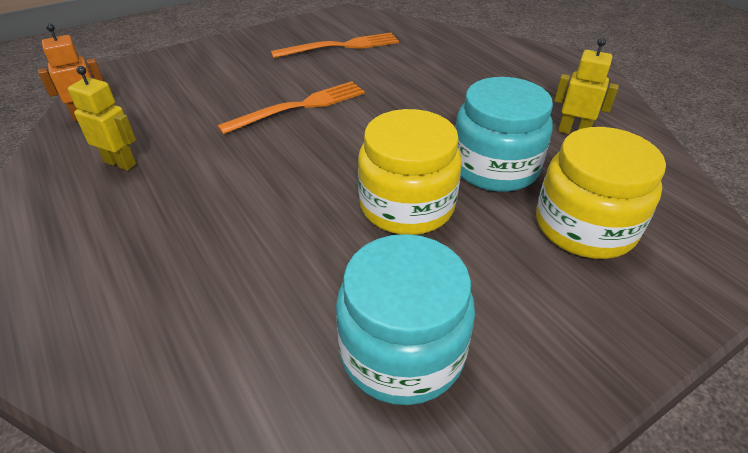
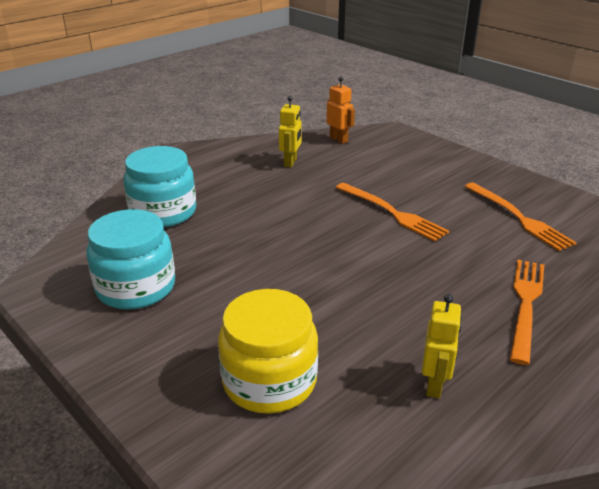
camera: 80 degrees right, 10 degrees down
(406, 205) = (275, 278): yellow jar -> none
(470, 72) = (526, 305): none -> orange fork
(494, 167) = (343, 325): turquoise jar -> turquoise jar (163, 212)

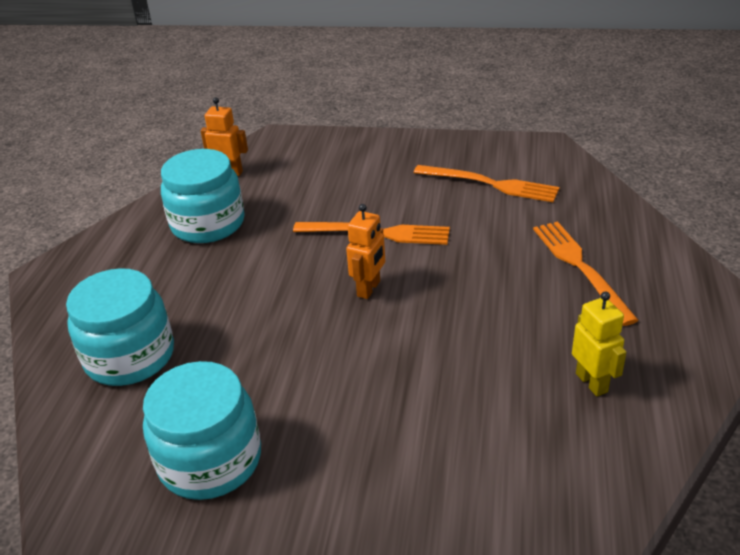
camera: 35 degrees left, 5 degrees up
(269, 381) = (461, 468): yellow jar -> none
(290, 162) = (208, 224): yellow robot -> turquoise jar
(344, 243) = (369, 289): none -> orange robot

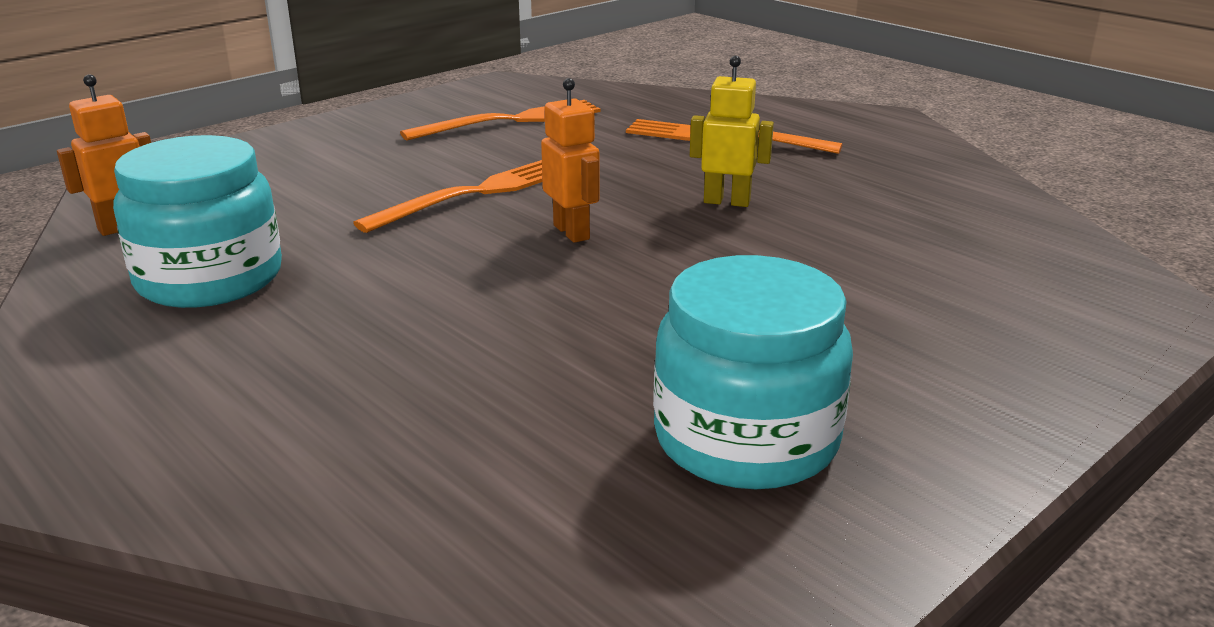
camera: 55 degrees left, 10 degrees down
(130, 356) = (405, 437): turquoise jar -> none
(592, 382) = (899, 193): yellow robot -> yellow robot (727, 202)

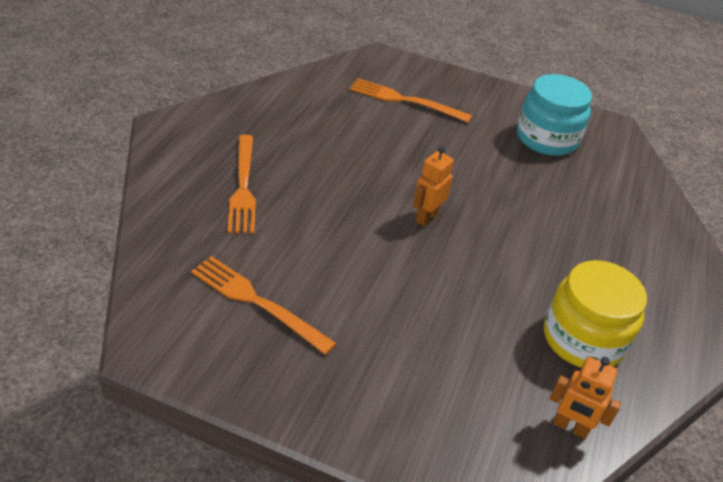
camera: 120 degrees left, 15 degrees up
(209, 278) = (583, 339): turquoise jar -> yellow jar
(475, 194) = (404, 272): orange fork -> orange fork (405, 101)
(727, 202) = (349, 170): yellow robot -> none

